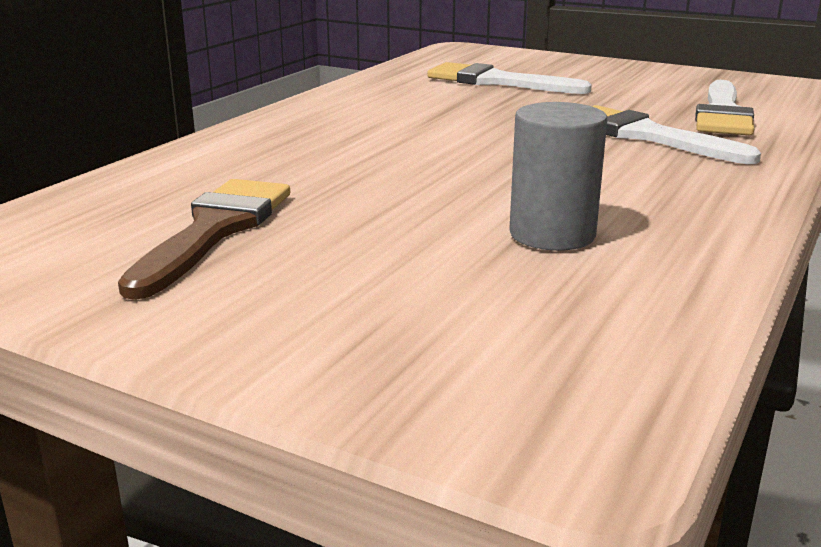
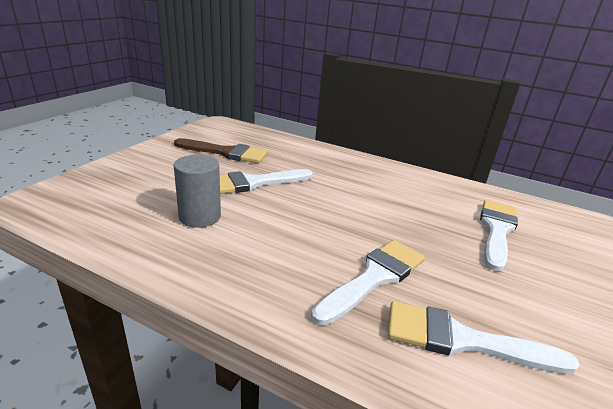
camera: 85 degrees right, 5 degrees up
(389, 198) = (254, 183): none -> white brush

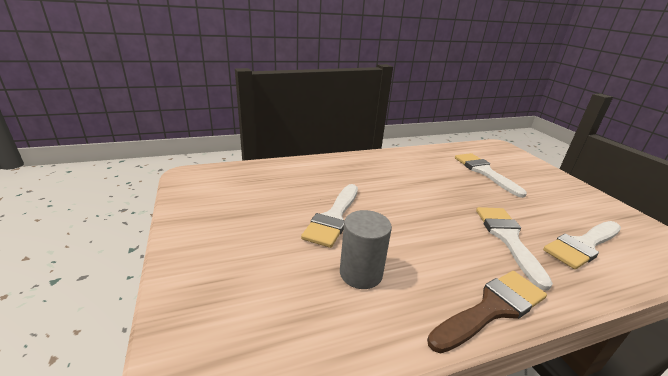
camera: 45 degrees left, 0 degrees up
(225, 152) = (258, 202): brown brush -> brown brush (491, 309)

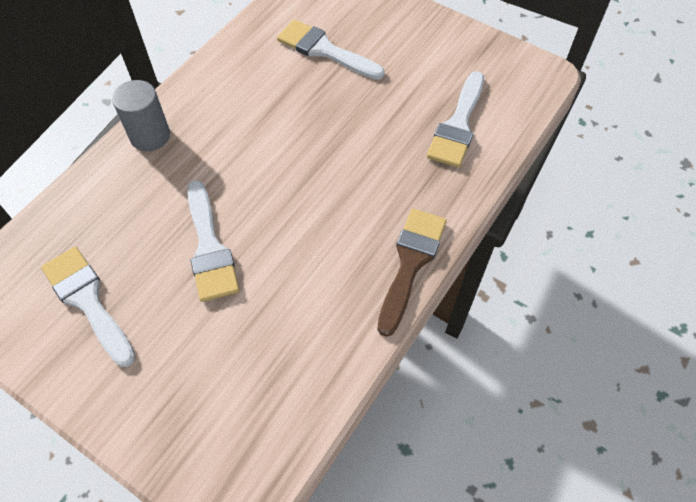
camera: 35 degrees left, 30 degrees up
(361, 273) = (287, 302): grey cylinder -> grey cylinder (150, 136)
(508, 239) = (392, 161): white brush -> white brush (88, 301)

